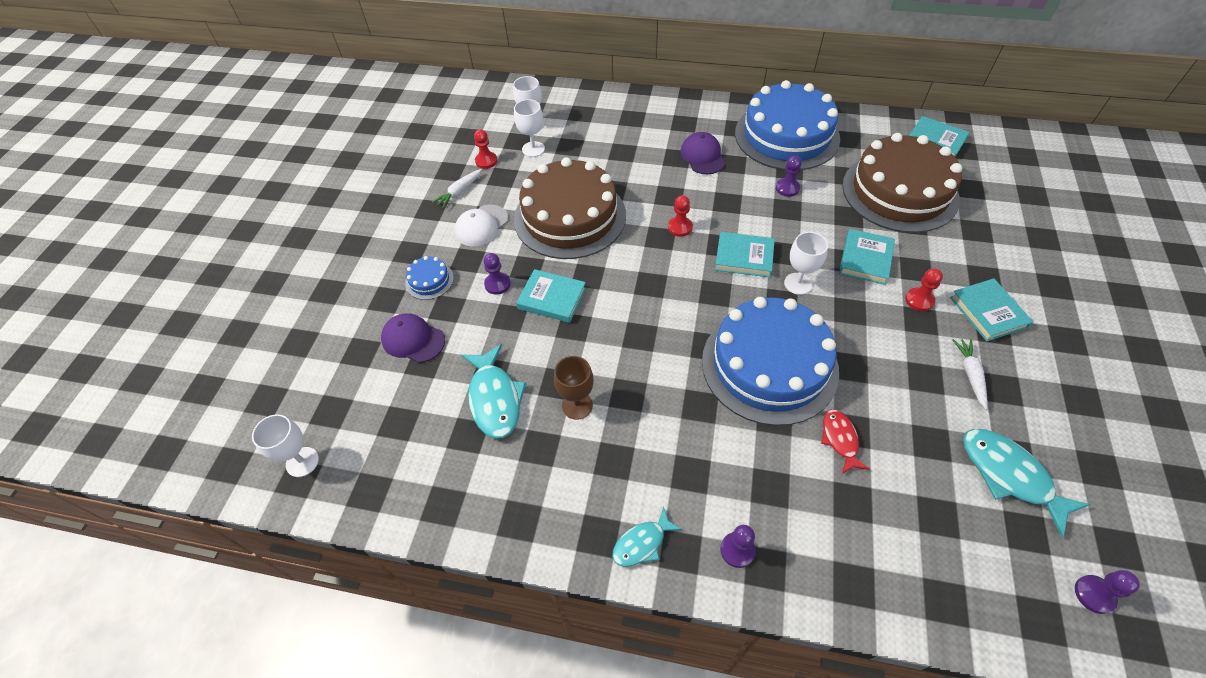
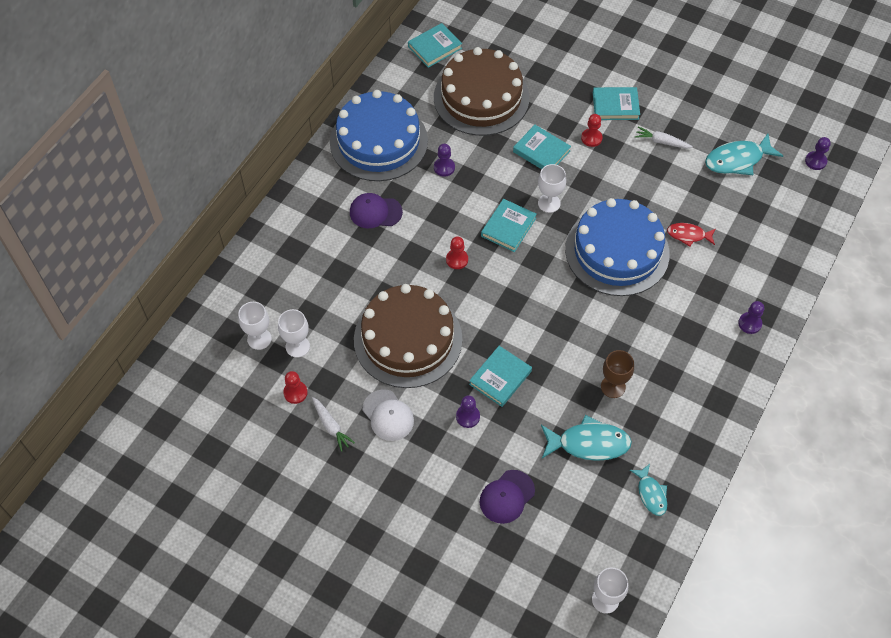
camera: 75 degrees left, 5 degrees up
(429, 280) = (441, 472): blue cake -> none
(642, 543) = (732, 376): turquoise fish -> turquoise fish (651, 494)

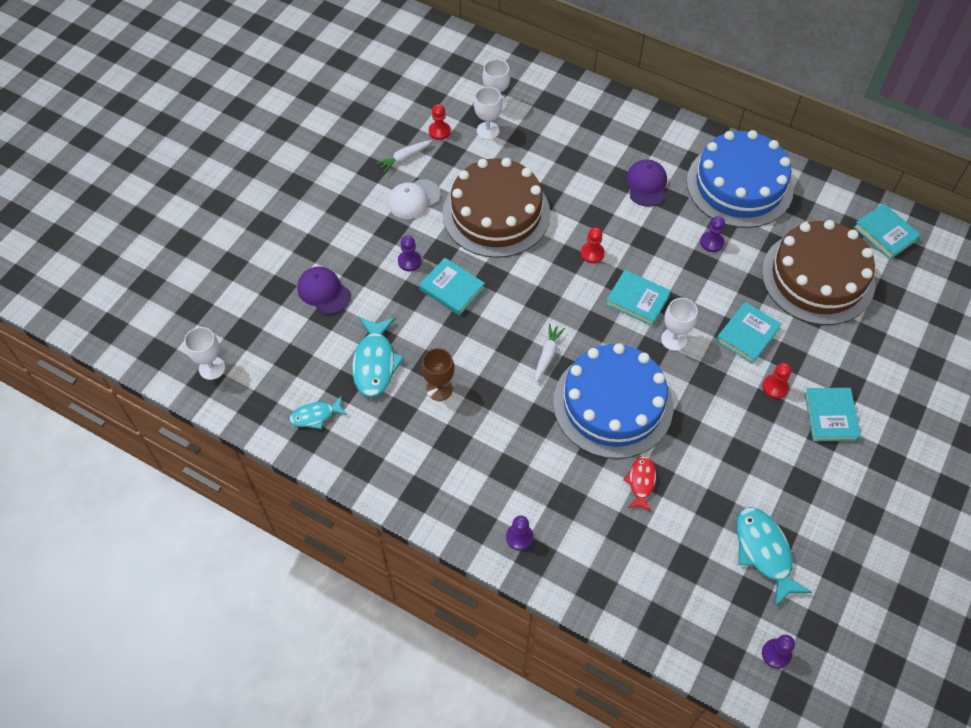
camera: 90 degrees right, 0 degrees up
(662, 142) = (781, 465): white carrot -> white carrot (547, 355)

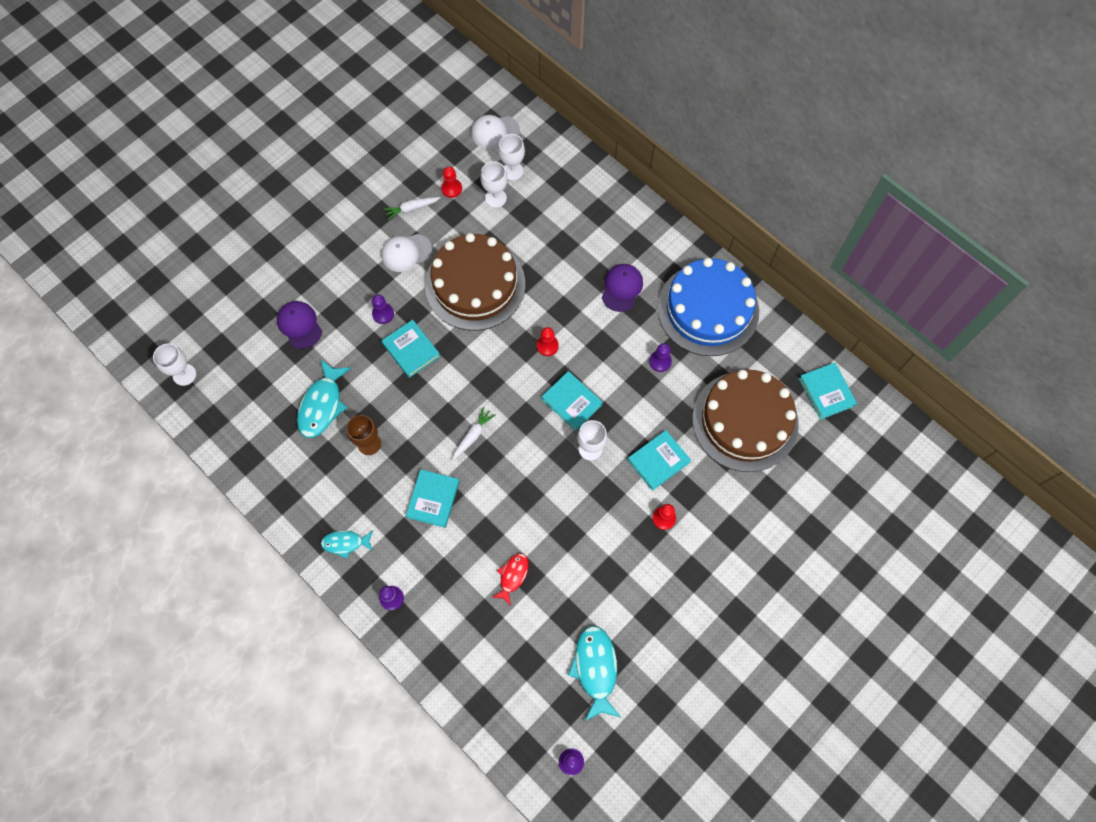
camera: 15 degrees right, 10 degrees up
(315, 415) = (257, 441): turquoise fish -> turquoise fish (345, 543)
(465, 72) = (495, 132): none -> white cap
(613, 404) = (514, 497): blue cake -> none
(830, 416) = (703, 559): turquoise book -> turquoise book (433, 499)

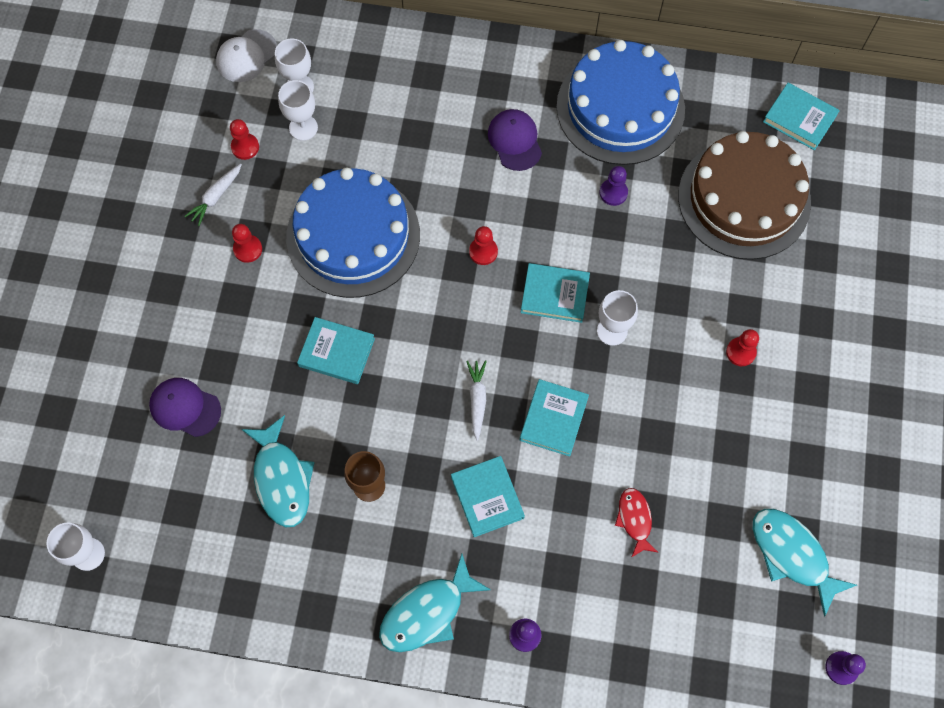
camera: 35 degrees left, 0 degrees up
(345, 543) = (427, 612): turquoise fish -> turquoise fish, size x1.68
(383, 314) = (273, 333): purple pawn -> none
(406, 253) = (248, 249): white cap -> red pawn
(475, 284) = (353, 236): brown cake -> blue cake
(658, 461) = (690, 297): turquoise book -> turquoise book (553, 419)

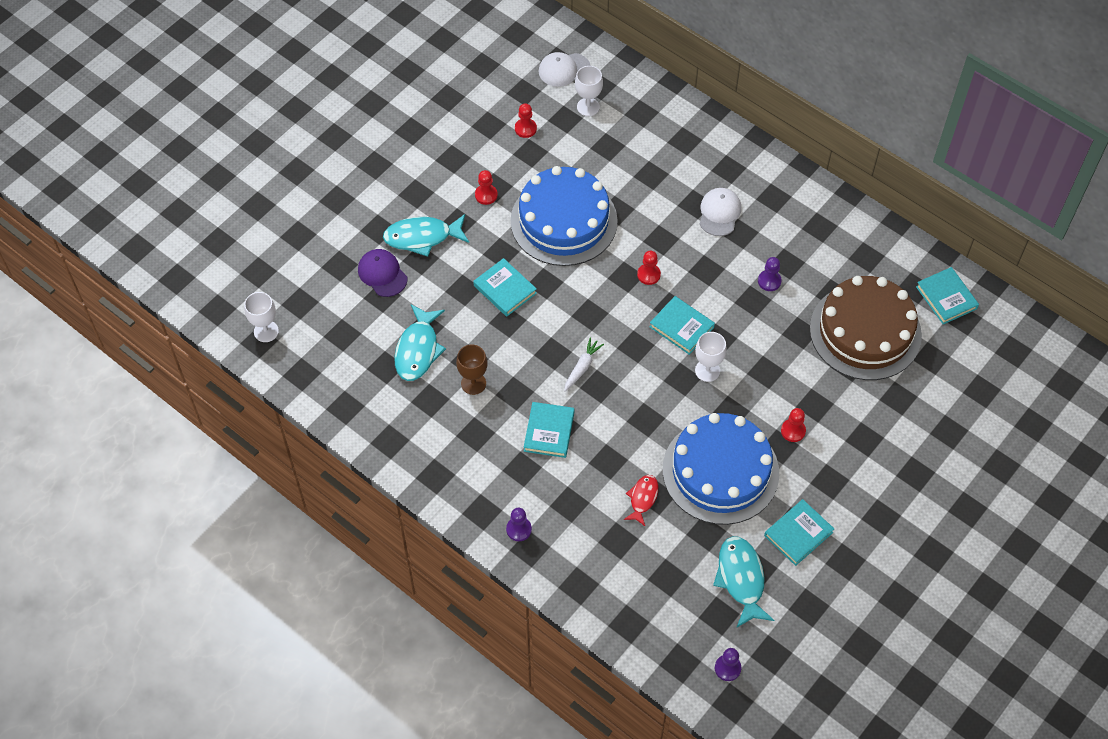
camera: 30 degrees right, 10 degrees down
(216, 197) = (485, 151): white carrot -> none
(303, 127) = (574, 134): white goblet -> none
(427, 612) = (462, 481): turquoise fish -> turquoise fish (422, 237)
(515, 141) = (719, 213): purple cap -> white cap
(553, 419) = (628, 406): turquoise book -> turquoise book (798, 534)
(620, 108) = (813, 227): blue cake -> blue cake (720, 471)

